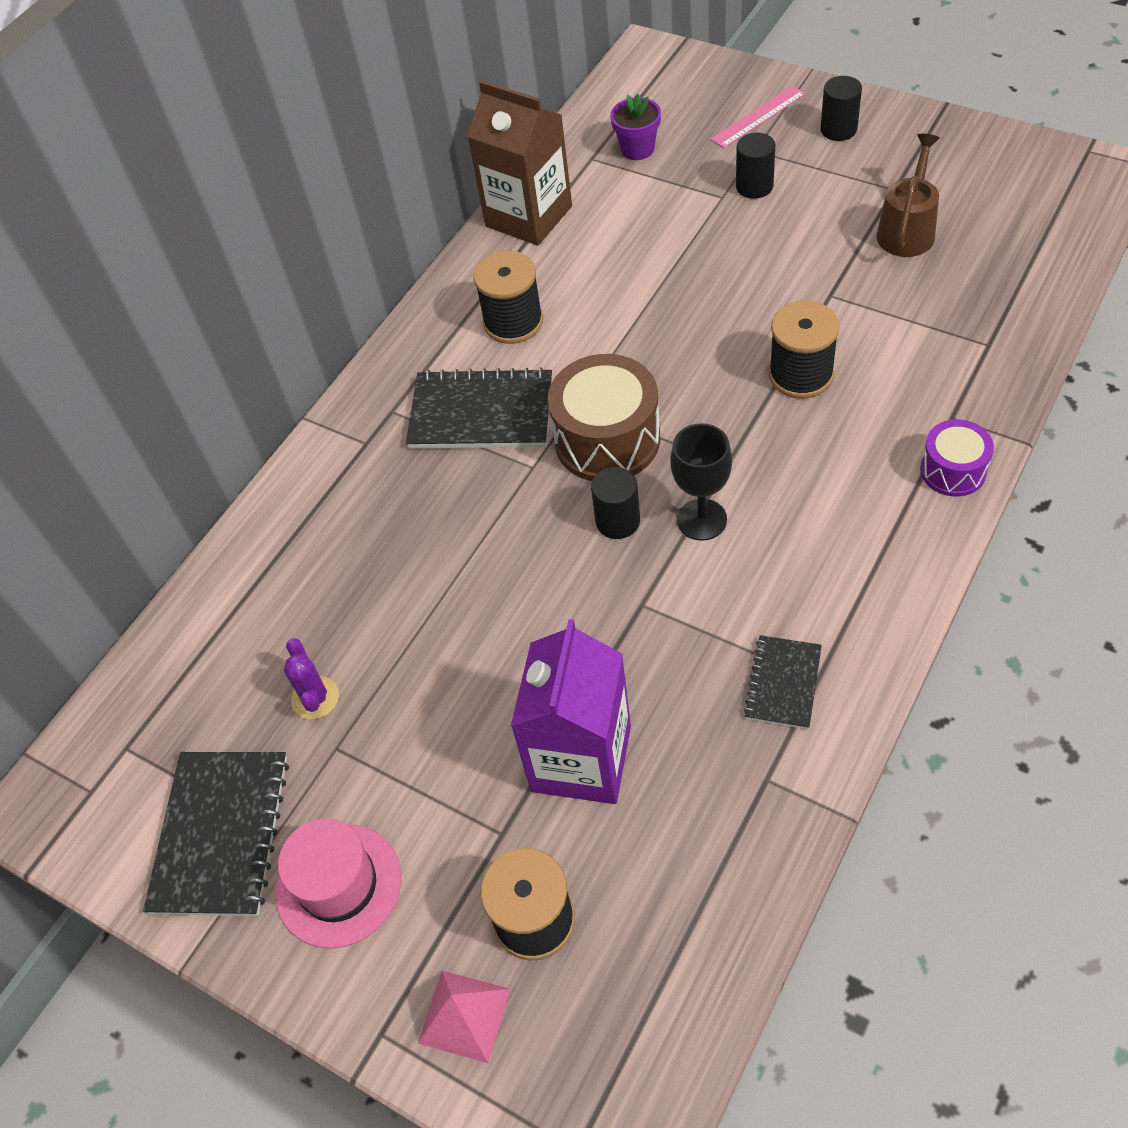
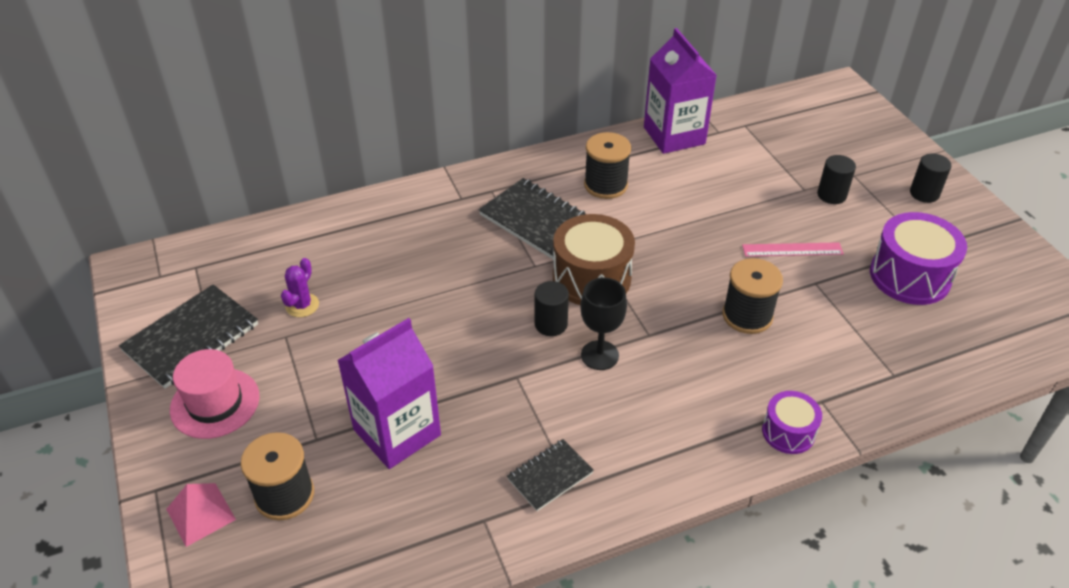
camera: 30 degrees right, 10 degrees down
(528, 216) = (674, 135): brown carton -> purple carton
(637, 149) = (778, 135): purple flower pot -> none
(758, 116) = (877, 158): pink ruler -> pink ruler (792, 249)
(907, 230) = (909, 276): brown watering can -> purple drum

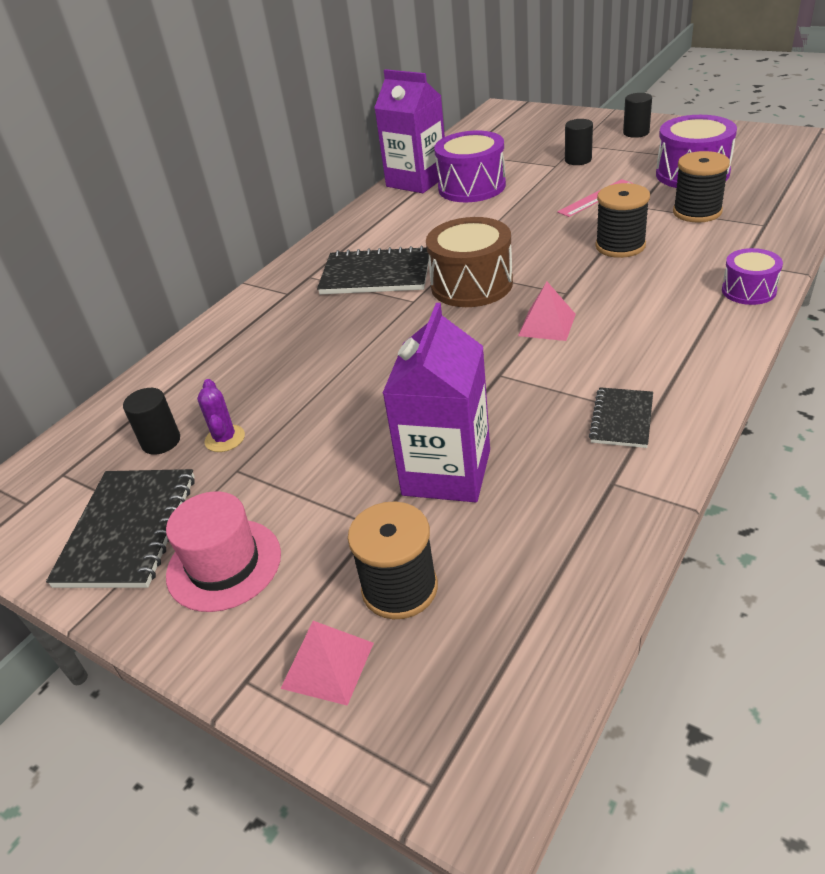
camera: 30 degrees left, 5 degrees down
(551, 324) = (479, 328): black cylinder -> black cylinder (161, 441)
(599, 355) = (547, 324): black goblet -> pink pyramid
(605, 185) = (403, 229): black spool -> black spool (697, 212)
(708, 171) = (472, 187): none -> purple drum

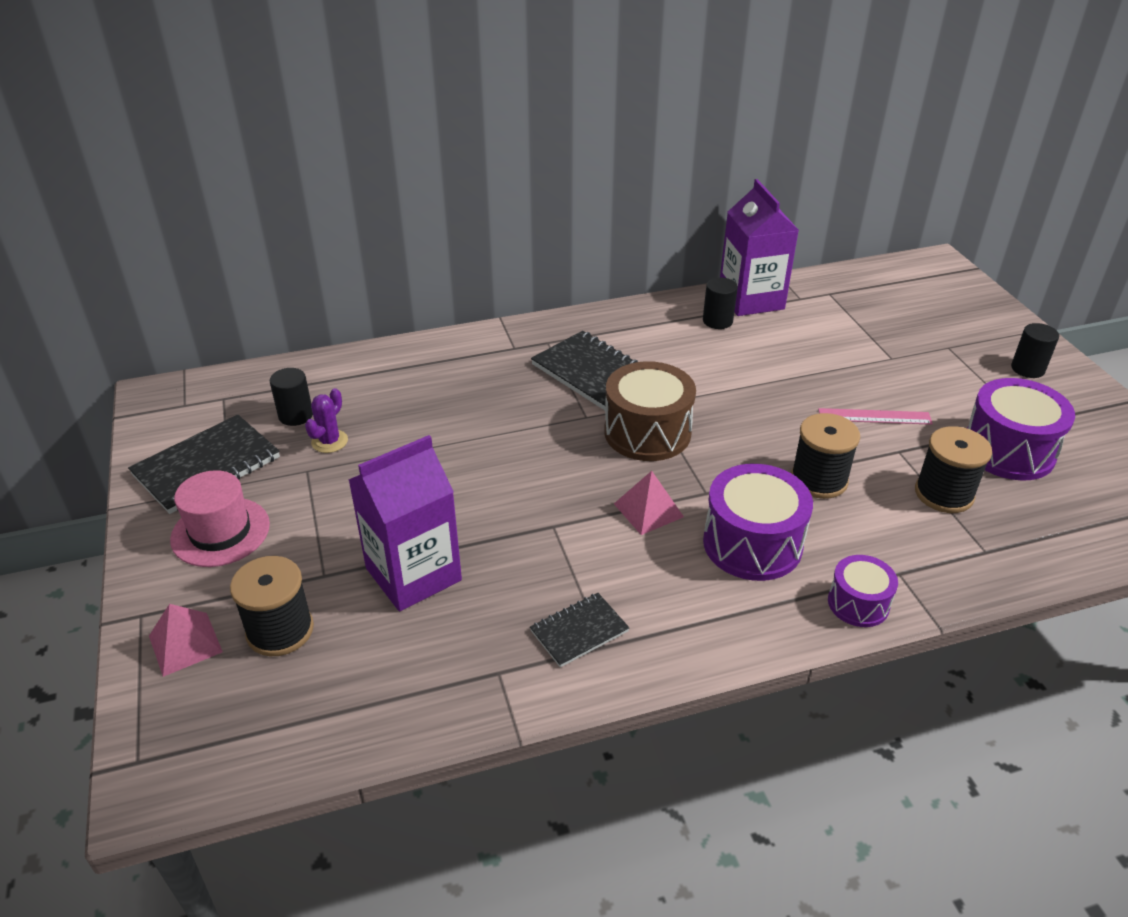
camera: 35 degrees right, 0 degrees up
(472, 187) = (786, 335): purple drum -> purple drum (752, 543)
(578, 160) = (922, 365): black cylinder -> black cylinder (717, 321)

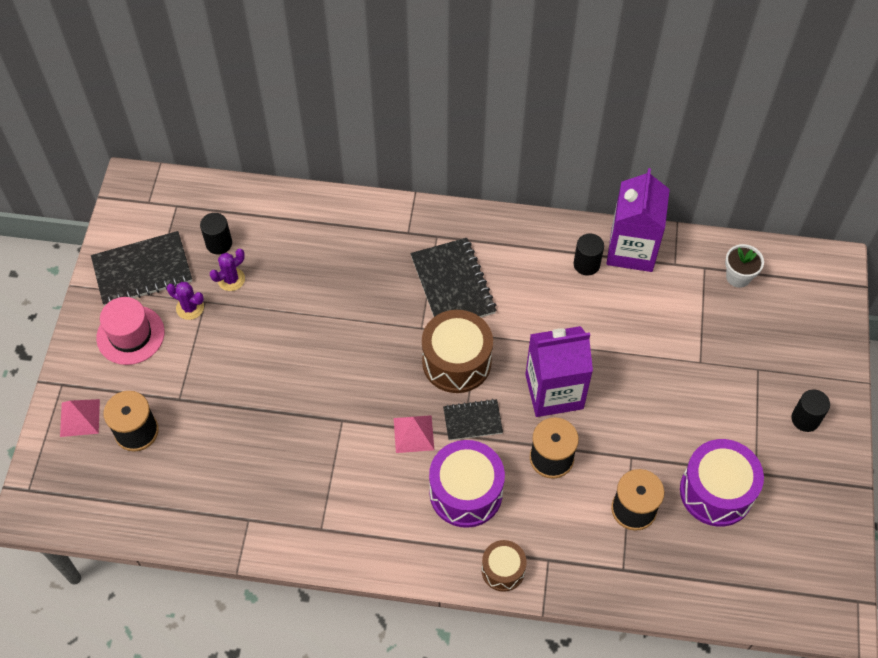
camera: 25 degrees right, 20 degrees up
(290, 482) = (190, 308): none -> purple cactus
(413, 574) = (233, 422): purple carton -> purple carton (554, 391)
(579, 631) = (312, 511): black notebook -> black notebook (472, 420)
(858, 603) = (503, 570): purple drum -> brown drum
(865, 291) = (738, 277): none -> white flower pot
(874, 416) = (638, 416): pink ruler -> none

